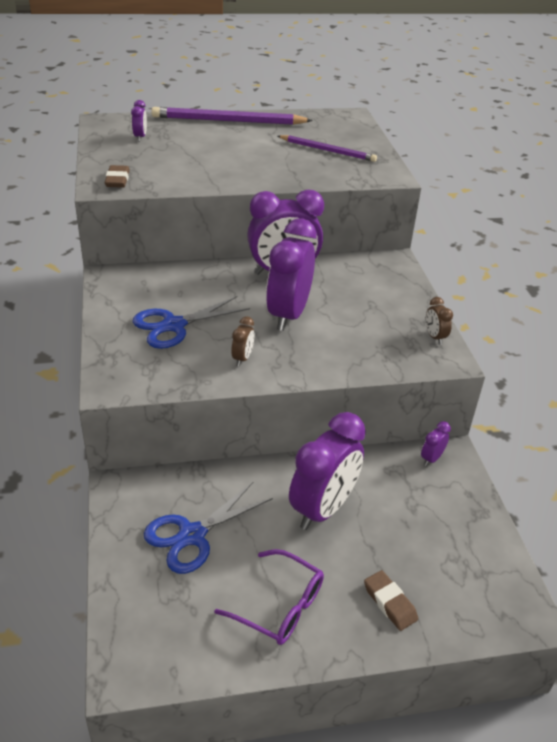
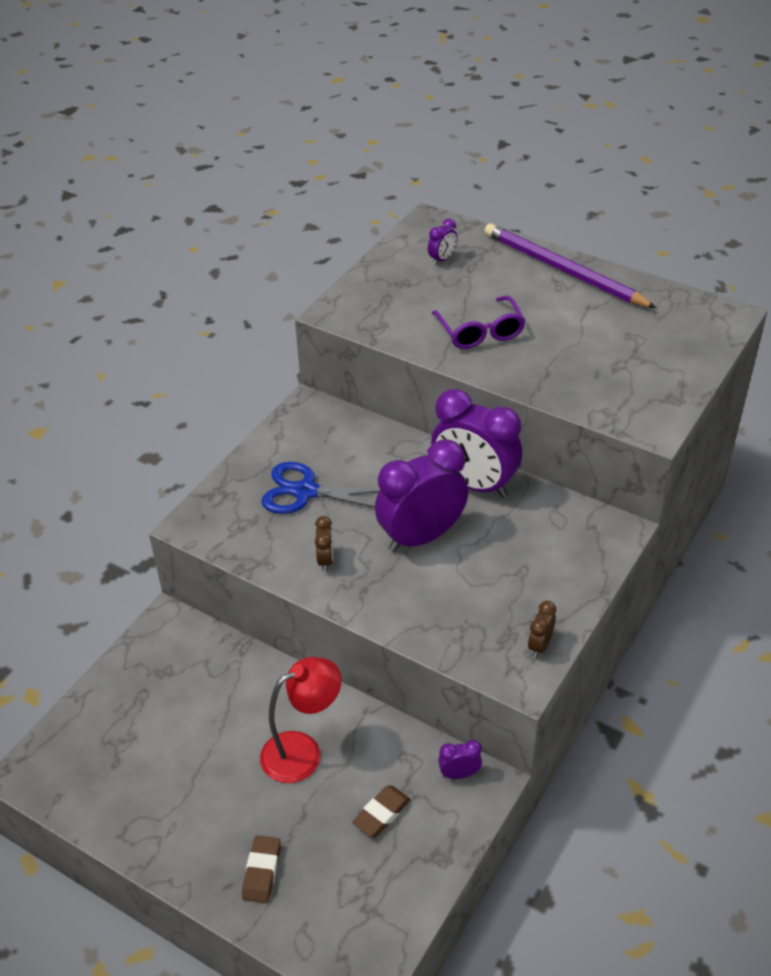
camera: 45 degrees right, 5 degrees up
(117, 180) = (357, 310): brown eraser -> brown eraser (381, 814)
(192, 535) = (177, 701): blue scissors -> none
(242, 358) = (325, 560): brown clock -> brown clock turned 60 degrees counterclockwise
(279, 606) = (177, 807): purple glasses -> purple glasses (480, 332)
(323, 508) = (303, 751): purple clock -> red lamp
(328, 150) = (625, 359): purple pencil -> none

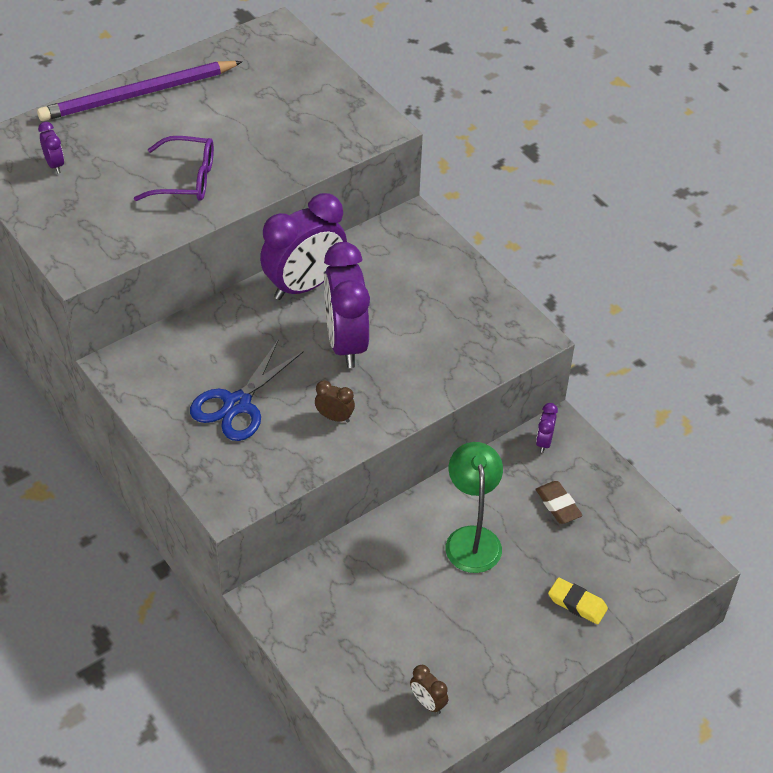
camera: 70 degrees left, 5 degrees up
(261, 871) = (577, 603): brown eraser -> yellow eraser
(303, 751) = (471, 538): red lamp -> green lamp
(540, 645) = (506, 314): brown clock -> brown clock (428, 703)

